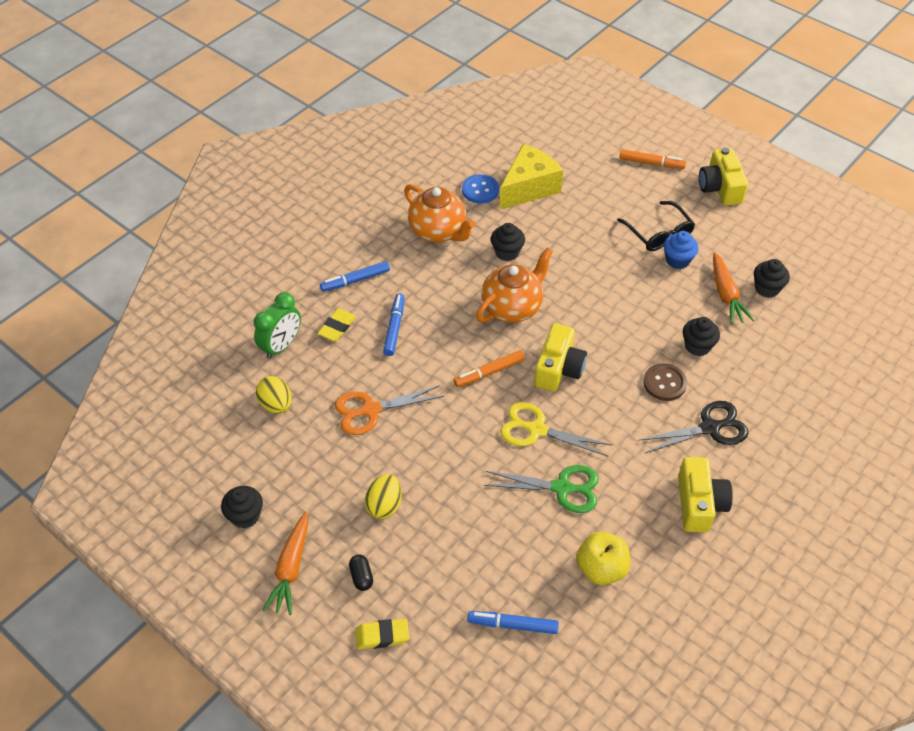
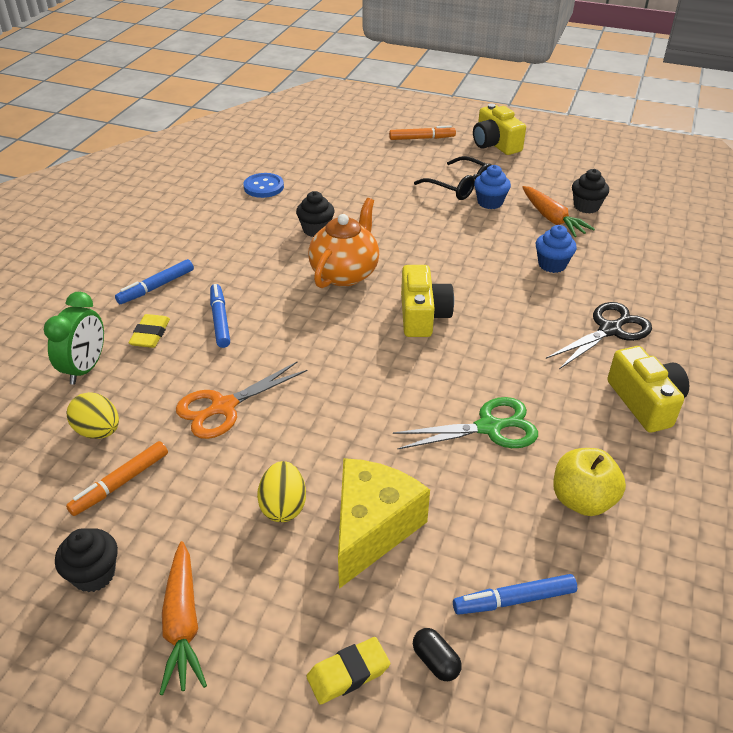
camera: 20 degrees left, 10 degrees down
(361, 576) = (287, 603): black capsule -> black capsule (435, 661)
(438, 231) = (234, 227): orange teapot -> none
(489, 372) = (348, 336): orange marker -> orange marker (120, 483)
(528, 188) = (313, 176): yellow cheese -> yellow cheese (372, 529)
(537, 430) = (430, 377): yellow scissors -> none
(664, 383) = (539, 302): brown button -> none
(697, 346) = (552, 264): black cupcake -> blue cupcake

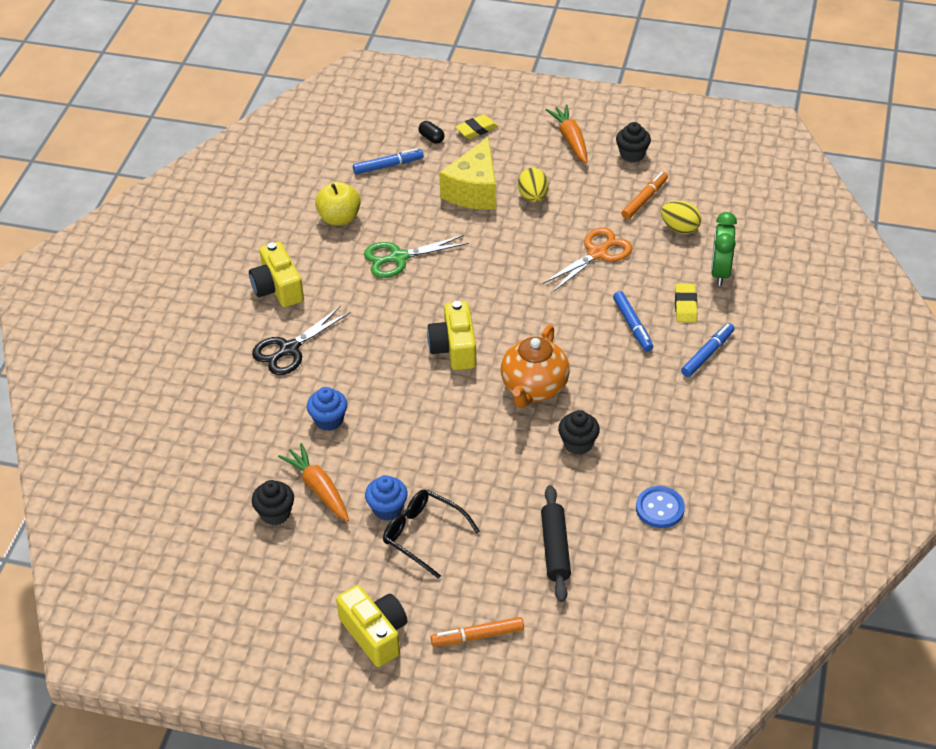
camera: 175 degrees right, 5 degrees up
(355, 172) = (555, 548): none -> black rolling pin

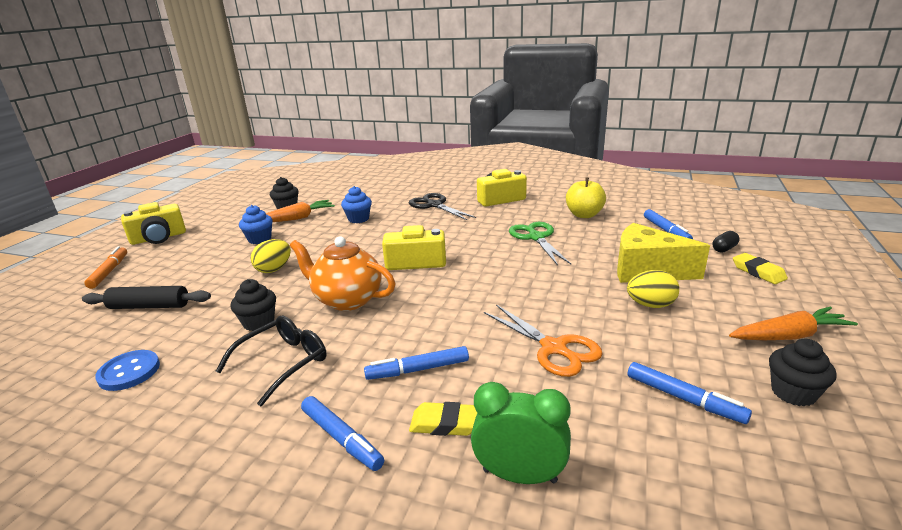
camera: 95 degrees right, 20 degrees down
(424, 535) = (222, 252): black glasses -> black glasses (282, 363)
(644, 199) = (683, 398): orange marker -> blue marker
(680, 228) = (623, 433): yellow egg -> yellow egg (274, 269)

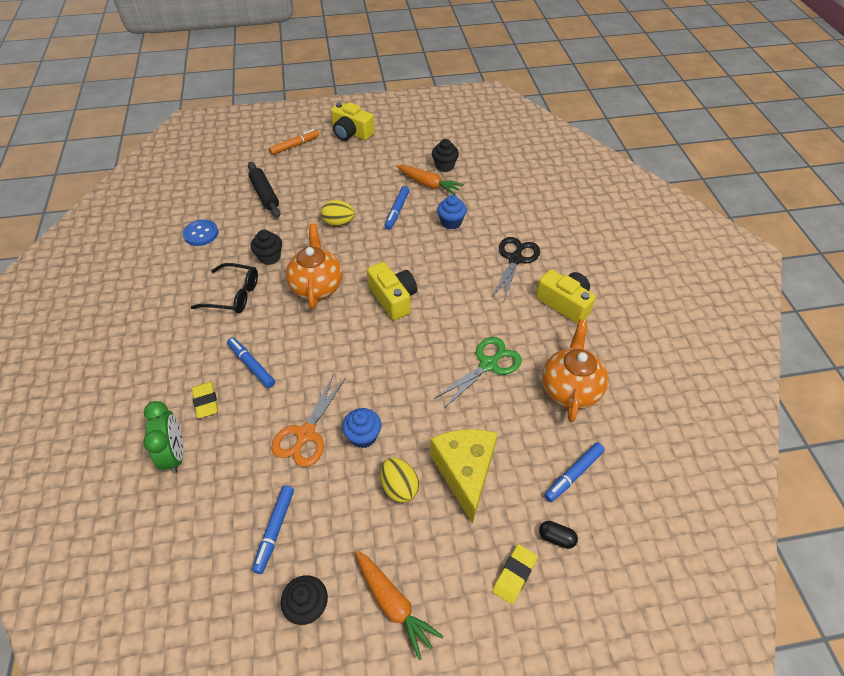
camera: 60 degrees right, 25 degrees up
(259, 239) = (379, 186): blue cupcake -> blue cupcake (363, 436)
(341, 438) = (179, 359): blue marker -> blue marker (397, 211)
(584, 215) = (570, 388): yellow apple -> orange teapot

